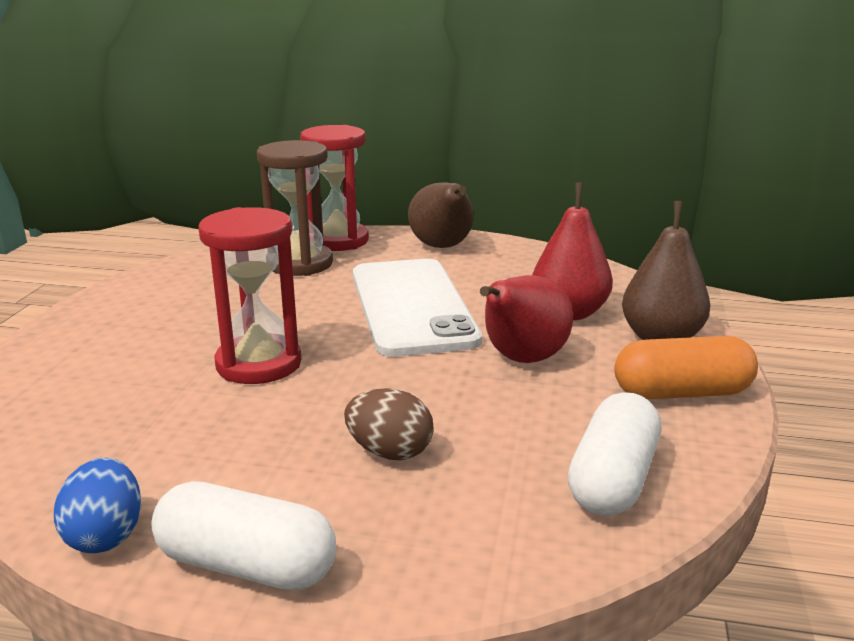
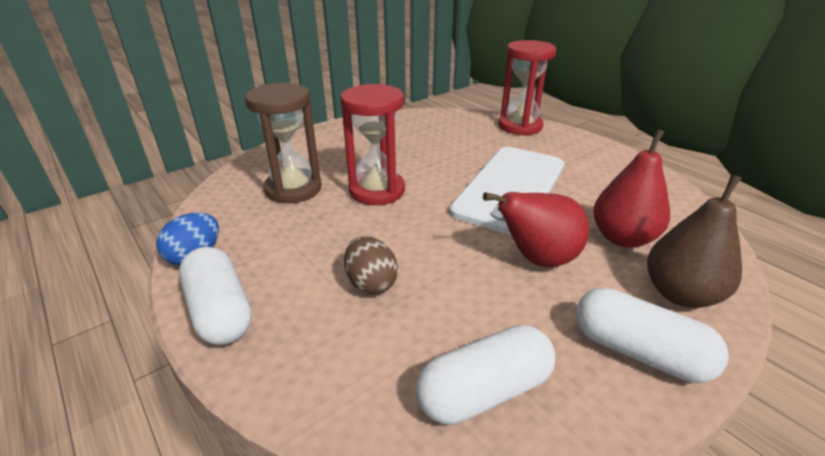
camera: 40 degrees right, 10 degrees up
(300, 264) = (478, 135): brown hourglass -> brown hourglass (293, 189)
(442, 247) = (585, 152): brown pear -> none
(682, 393) = (638, 351): orange capsule -> white capsule

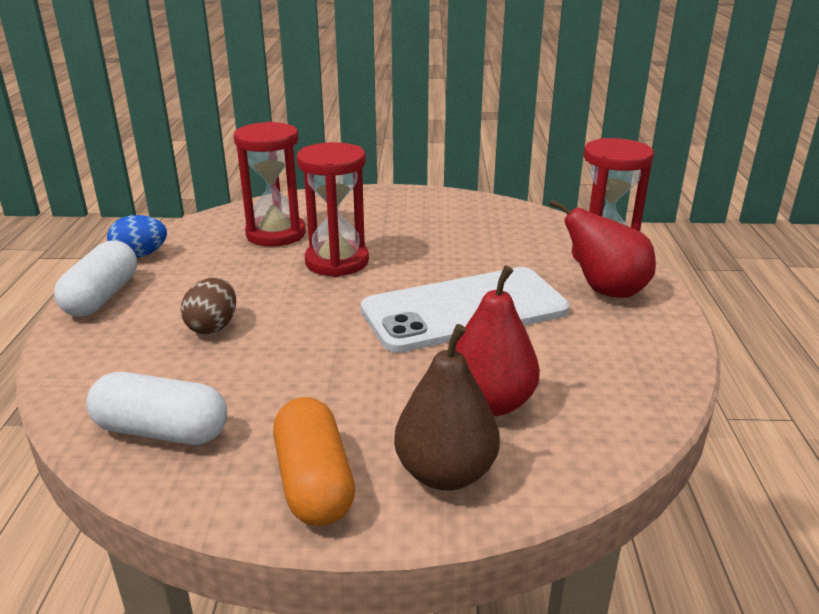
camera: 40 degrees right, 5 degrees down
(293, 189) = (276, 234): brown hourglass -> red hourglass
(537, 259) = (369, 376): red pear -> red pear (605, 291)
(638, 351) = (314, 482): white capsule -> orange capsule

